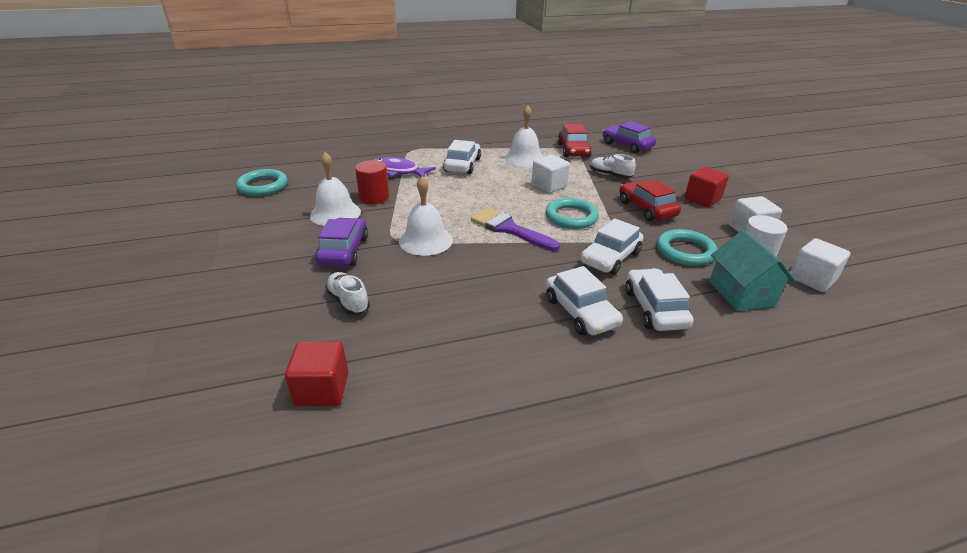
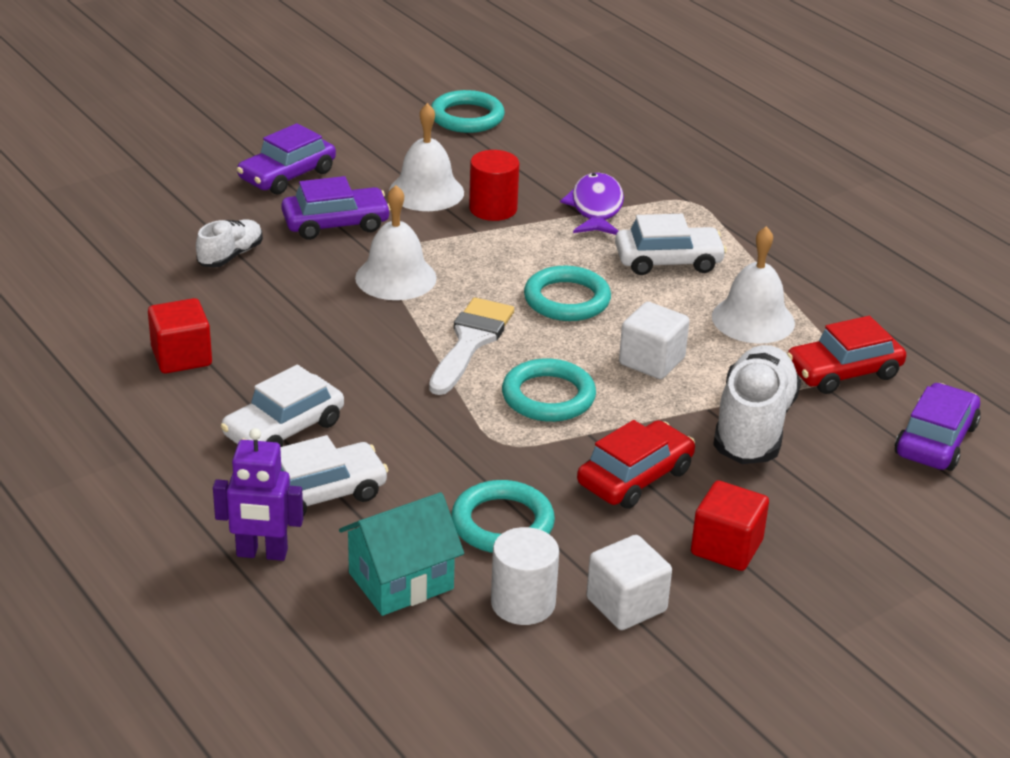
camera: 70 degrees right, 0 degrees up
(261, 259) = (287, 175): none -> purple car
(322, 389) = (83, 279): red cube -> red cube (181, 357)
(482, 195) = (567, 299): none -> turquoise ring
(509, 229) = (470, 341): purple brush -> white brush
(610, 175) = (753, 426): white shoe -> white shoe, size x1.84
(610, 258) = (438, 446): white car -> none
(720, 344) = (262, 553): none -> purple robot
(812, 279) = (486, 668): white cube -> none

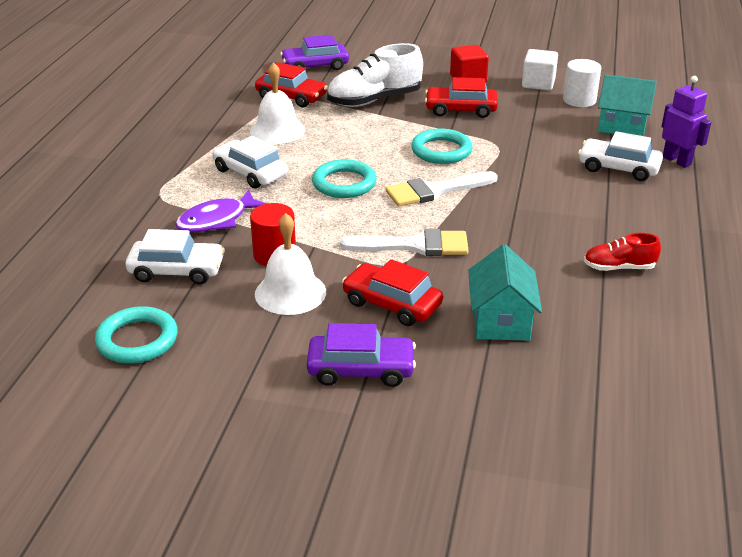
camera: 130 degrees left, 0 degrees up
(181, 357) = (619, 267): red cube -> red shoe
(230, 255) = (501, 321): white shoe -> turquoise house
(284, 429) = (602, 201): white car -> white car (177, 270)
(336, 223) = (392, 304): purple car -> red car
(396, 277) = (415, 245): white bell -> white brush
(502, 523) = (547, 122): turquoise ring -> none
(651, 361) = (363, 139): white cube -> none

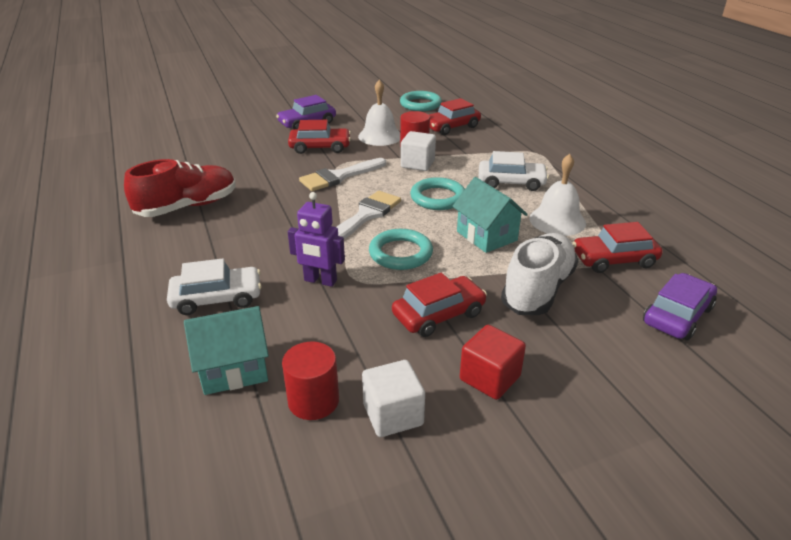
camera: 145 degrees right, 0 degrees up
(177, 270) = (451, 127): white car -> red car
(217, 220) = (476, 151): purple fish -> none
(306, 229) = (417, 164): none -> white cube
(501, 321) = (251, 158): turquoise house -> turquoise house (486, 236)
(579, 100) = (313, 401): white cylinder -> red cylinder
(619, 267) = (188, 207): red shoe -> red shoe, size x1.84
(677, 160) = (152, 335): purple robot -> purple robot (320, 281)

